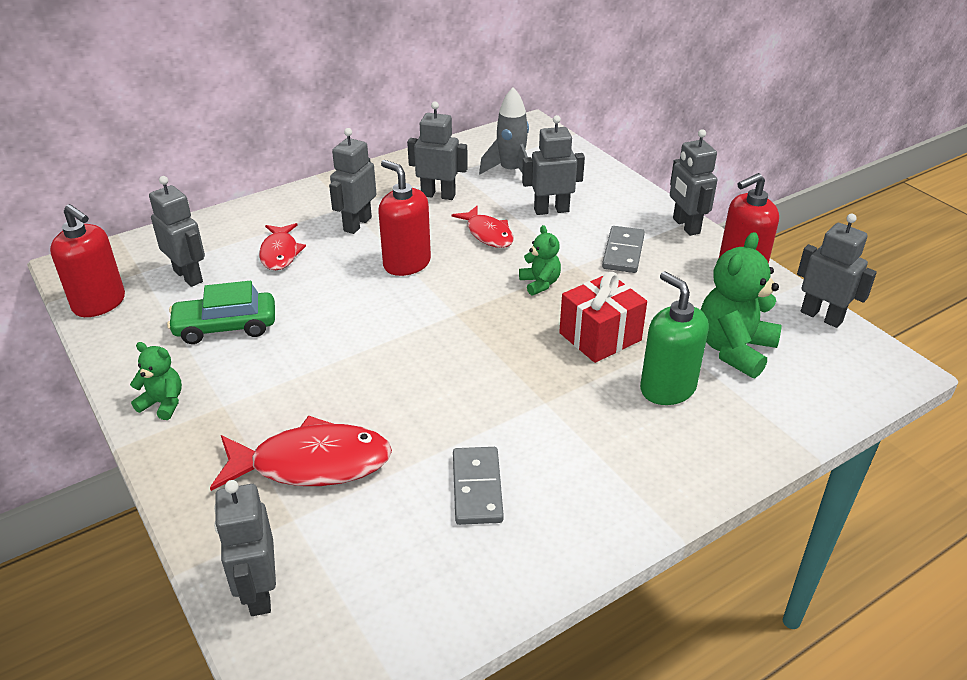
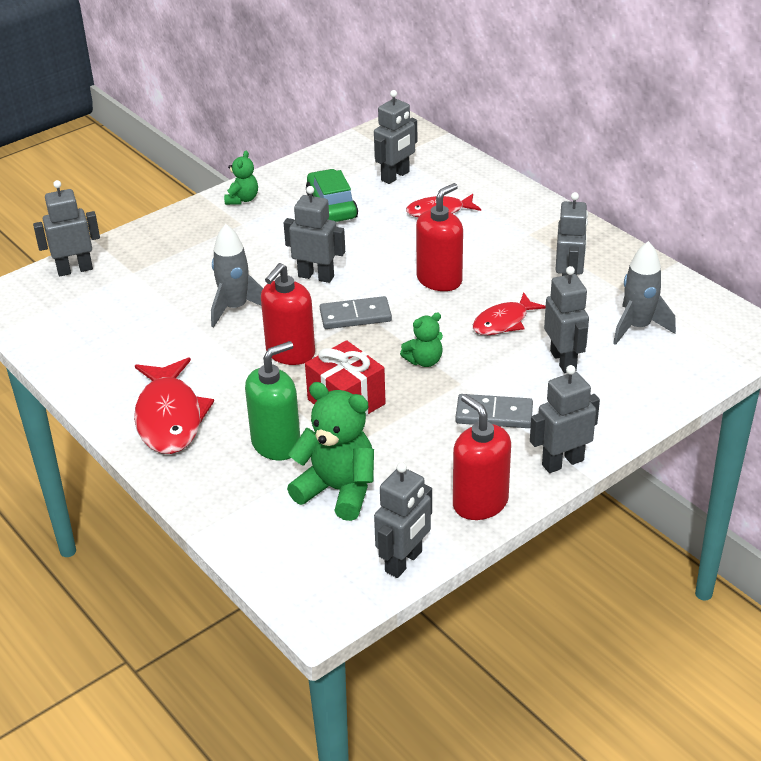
camera: 85 degrees right, 0 degrees up
(99, 303) = (352, 148): red soap dispenser -> red soap dispenser (290, 353)
(312, 463) = (183, 271): red fish -> red fish (169, 417)
(357, 224) = (498, 244): grey robot -> grey robot (316, 276)
(413, 415) = (235, 308): none -> grey rocket
(477, 488) = (158, 346): grey domino -> grey domino (355, 316)

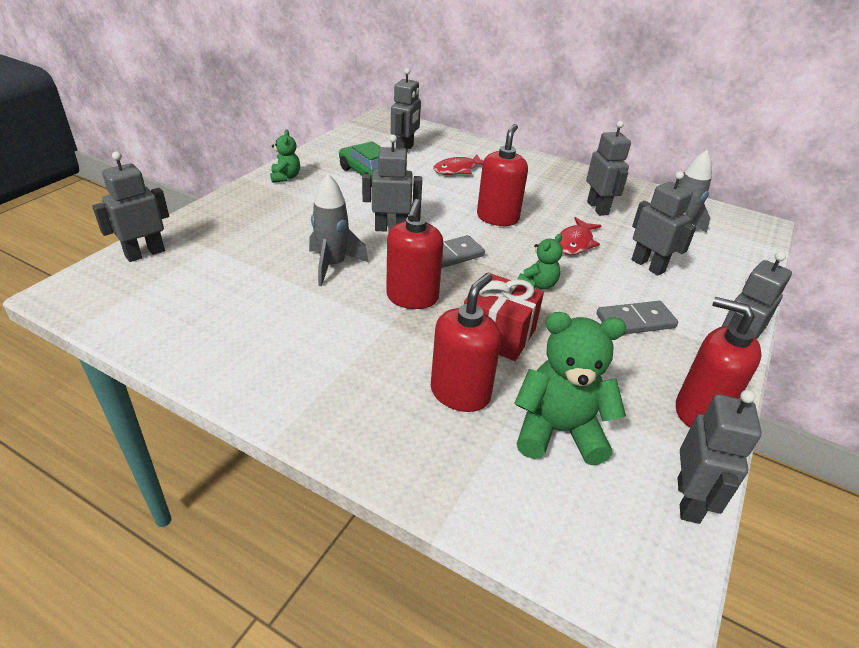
camera: 25 degrees left, 0 degrees up
(169, 417) = (326, 387): red fish -> none
(276, 444) = (460, 393): green soap dispenser -> red soap dispenser

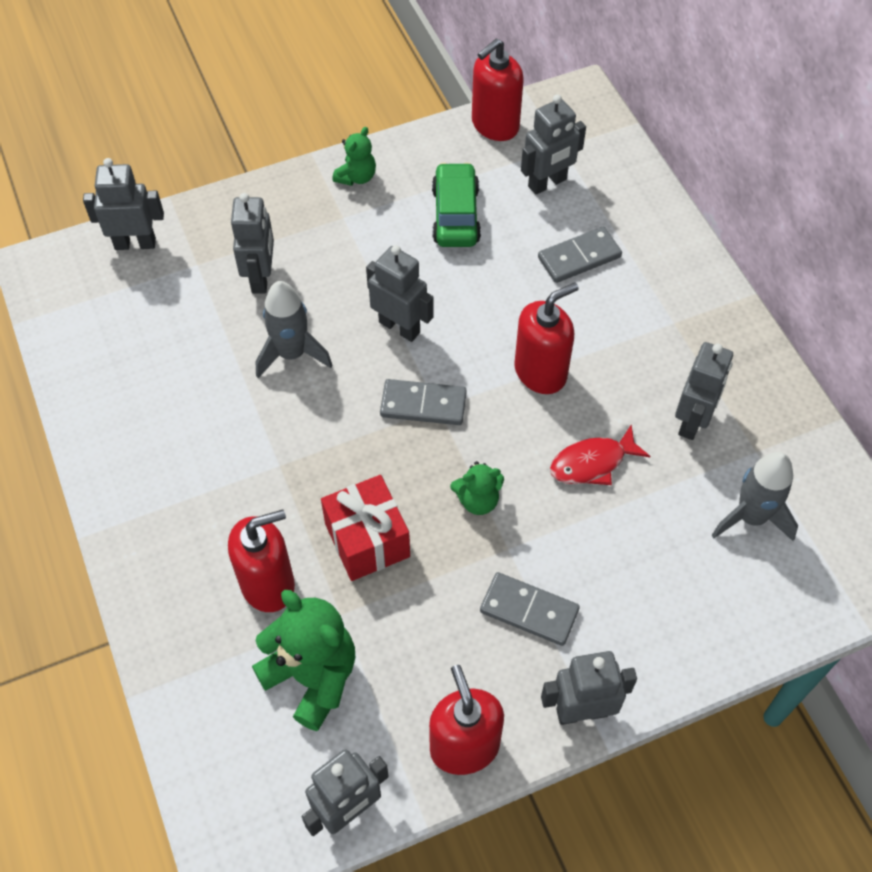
camera: 40 degrees right, 20 degrees up
(412, 298) = (330, 443): red soap dispenser -> red soap dispenser (495, 125)
(458, 170) = (579, 257): red fish -> grey domino
(648, 265) = (641, 547): grey robot -> grey robot (261, 277)

